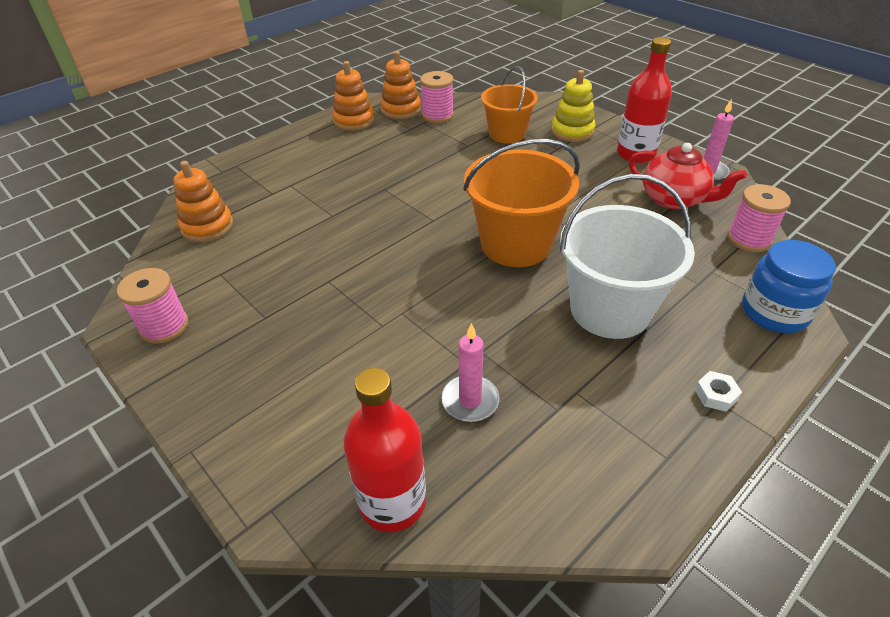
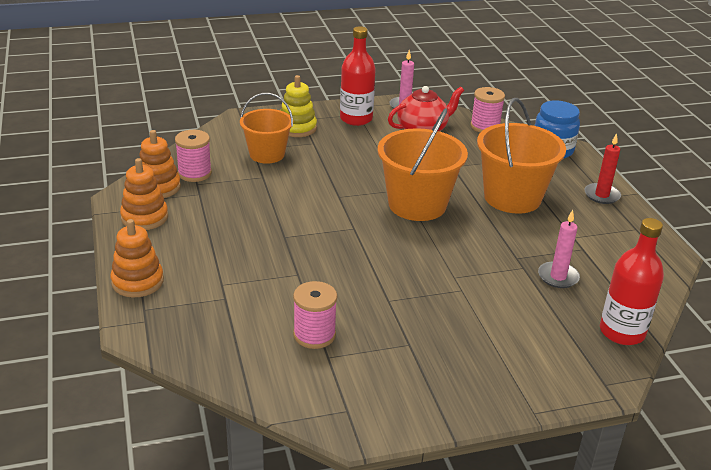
camera: 65 degrees left, 10 degrees down
(164, 326) = (378, 404): pink spool -> pink spool (314, 335)
(207, 227) = (243, 350): orange stacking toy -> orange stacking toy (137, 282)
(610, 309) = (512, 197): white bucket -> orange bucket
(716, 395) = (602, 195): white nut -> red candle

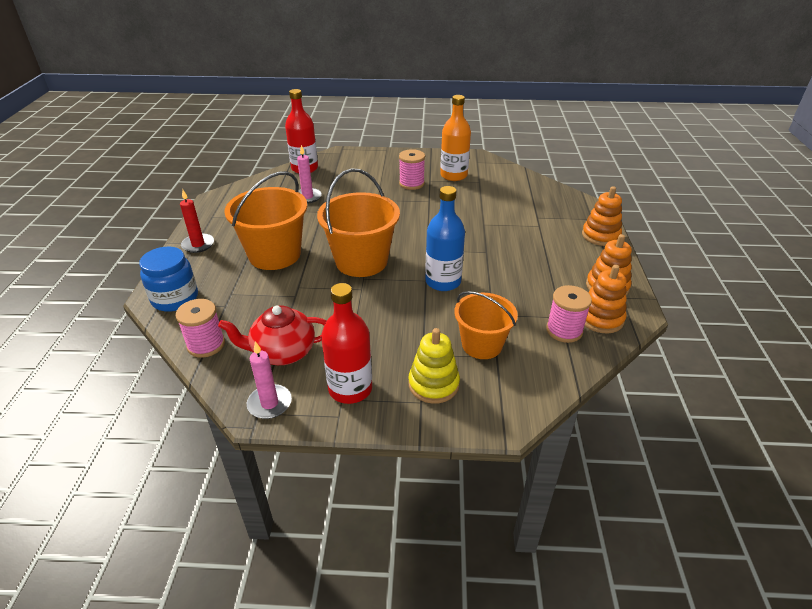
camera: 160 degrees left, 5 degrees up
(314, 335) = (483, 191): pink spool -> pink spool (411, 184)
(320, 197) = (443, 281): none -> blue bottle
(375, 363) = (453, 175): none -> orange bottle

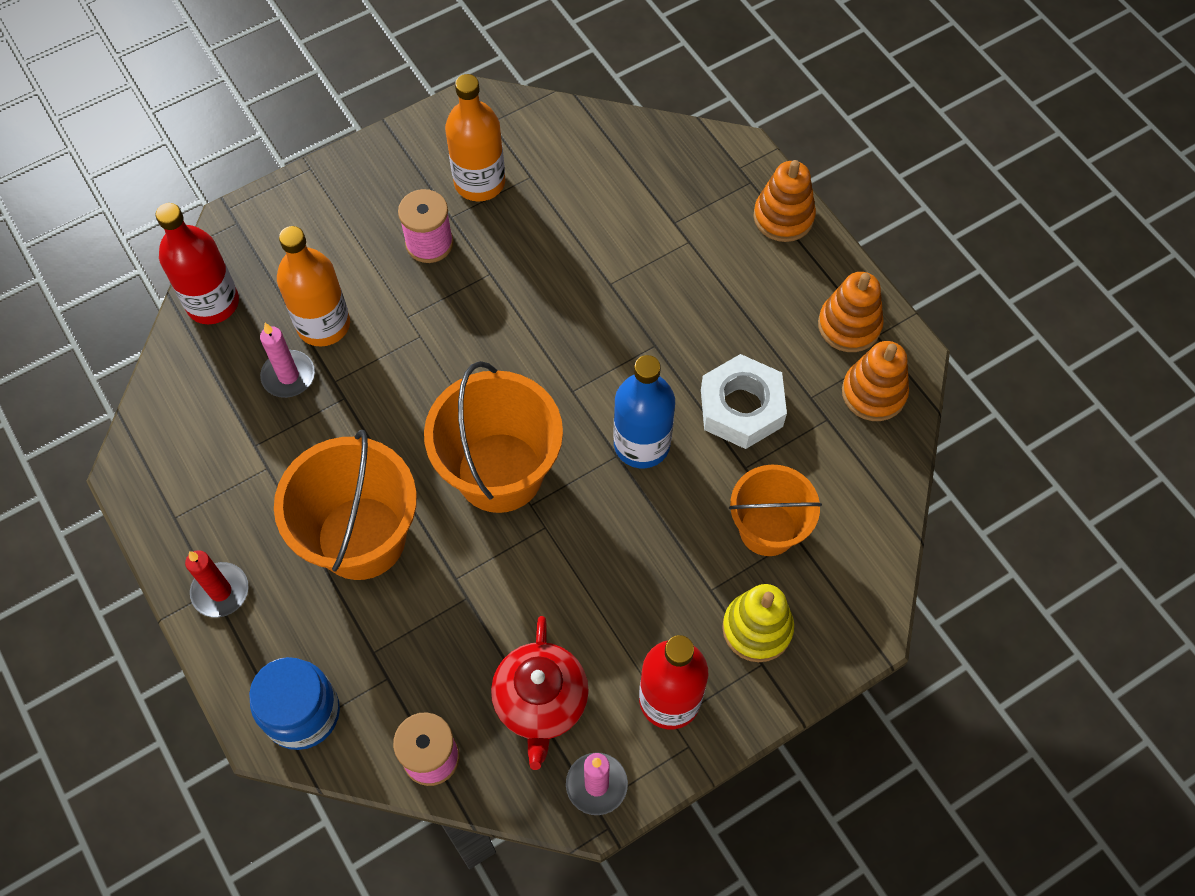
camera: 35 degrees left, 25 degrees up
(282, 352) = (541, 702): red teapot -> red teapot turned 45 degrees counterclockwise
(339, 189) = (323, 324): none -> orange bottle
(512, 291) = (741, 408): none -> white nut
(564, 330) = (845, 442): pink spool -> none

